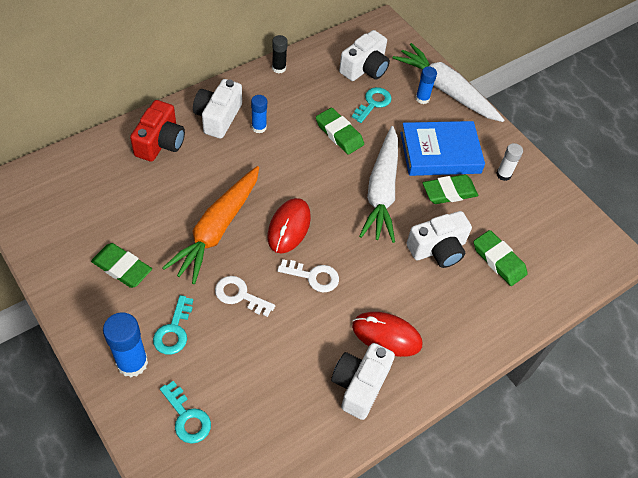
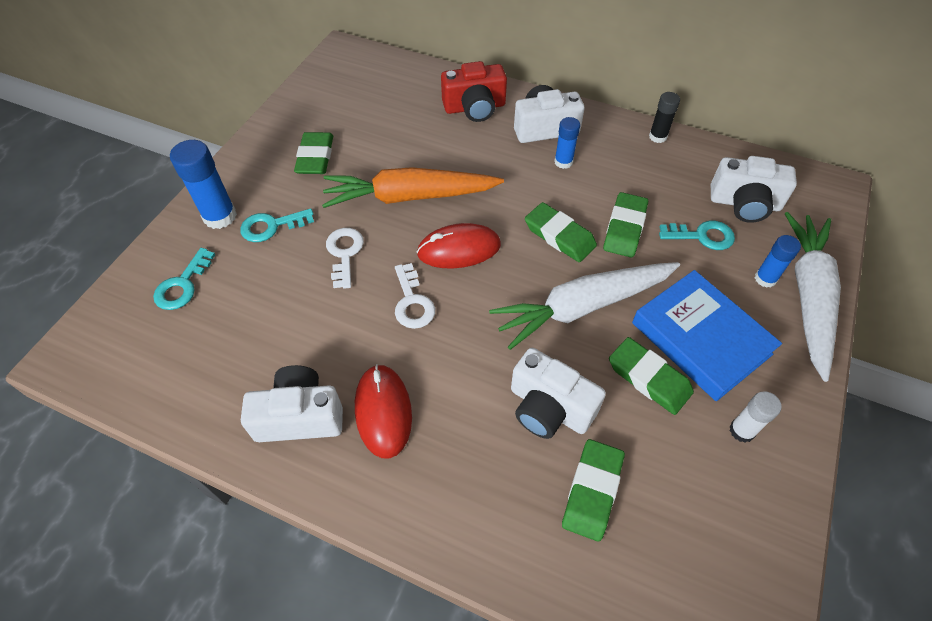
camera: 65 degrees right, 0 degrees up
(319, 168) = (559, 236): none -> green eraser

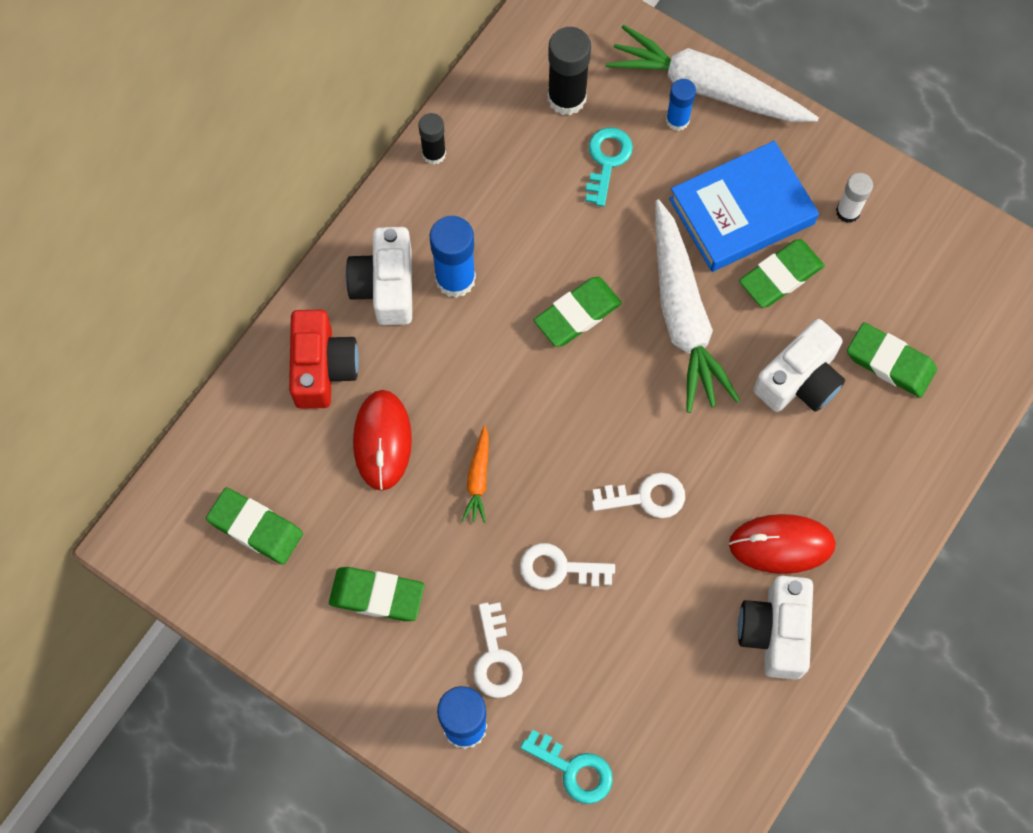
camera: 80 degrees left, 15 degrees up
(271, 226) = (496, 658): turquoise key -> white key
(410, 197) = (478, 478): orange carrot -> orange carrot, size x0.43
(459, 249) = (577, 432): red mouse -> red mouse (382, 441)
(563, 162) = (455, 279): blue glue stick -> blue glue stick, size x1.65
(624, 228) = (579, 239): green eraser -> green eraser (256, 527)
(744, 203) = (566, 98): white camera -> black glue stick

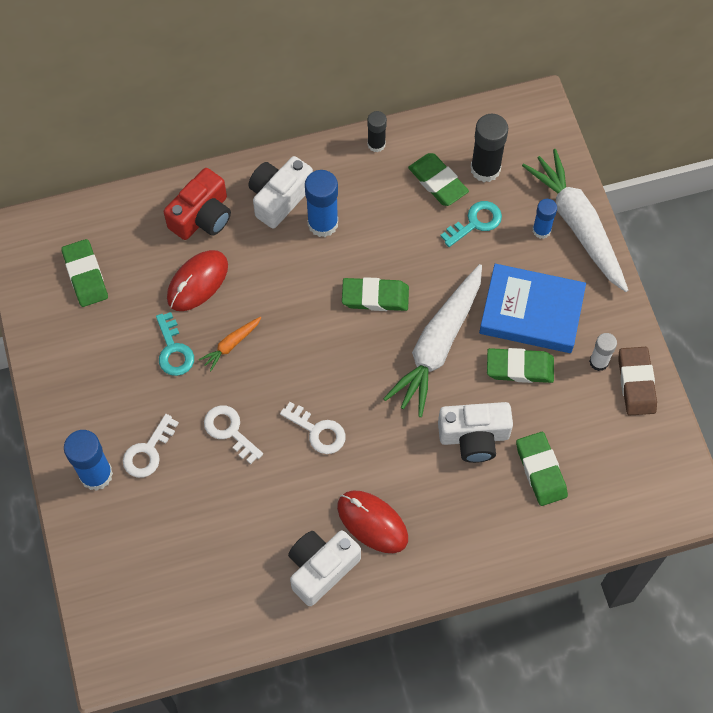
camera: 40 degrees right, 5 degrees down
(377, 596) = (115, 364): green eraser -> green eraser (437, 182)
(574, 770) = (133, 548): turquoise key -> turquoise key (174, 350)
(900, 205) = (636, 383): none -> brown eraser

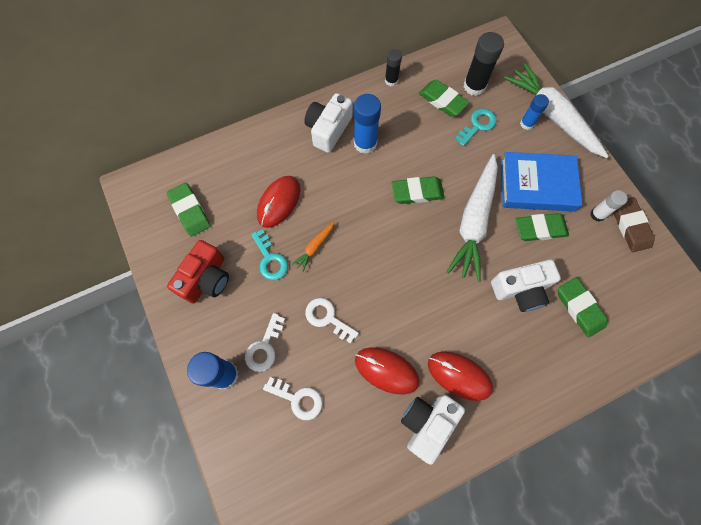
camera: 10 degrees left, 5 degrees up
(202, 216) = (273, 152): red camera -> red camera (206, 279)
(287, 502) = (386, 370): none -> red mouse
(317, 431) = (397, 306): white key -> white key (298, 399)

